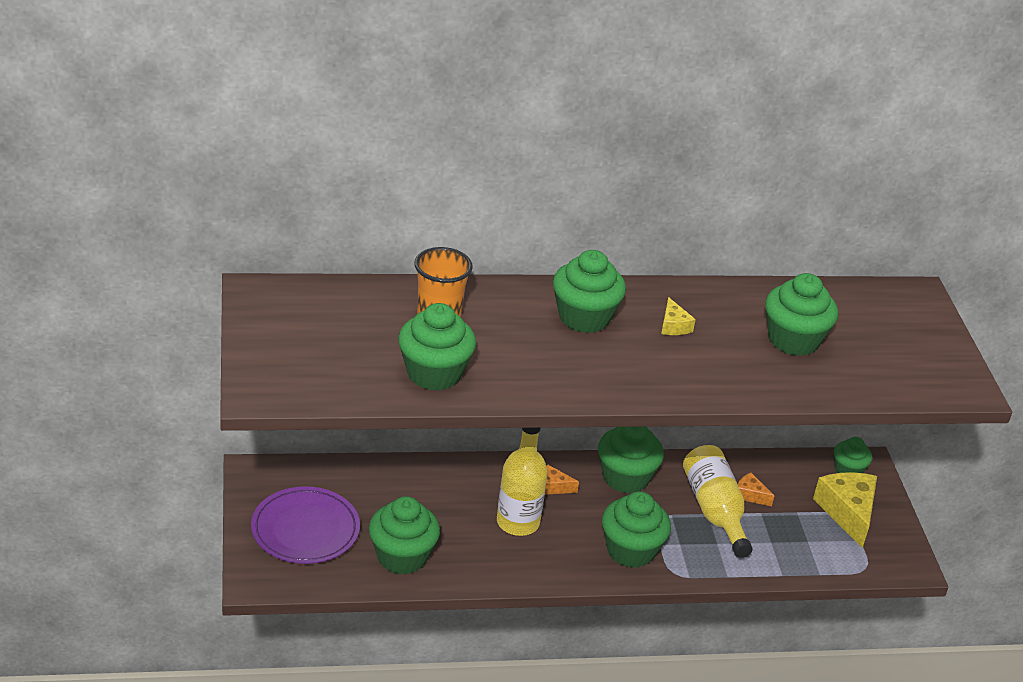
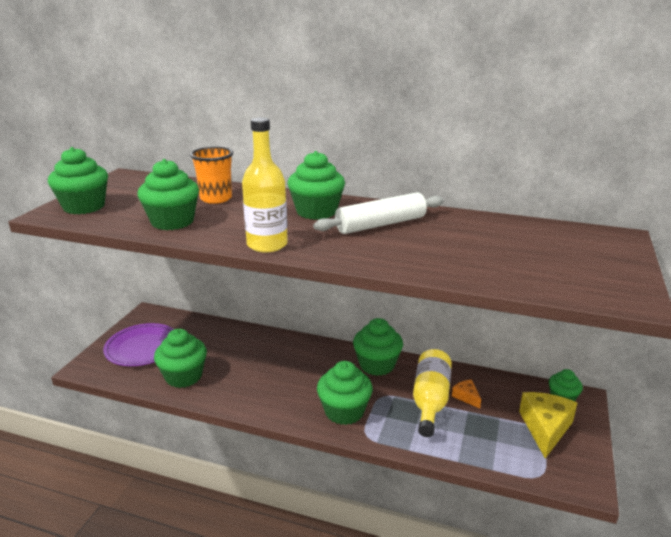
camera: 30 degrees right, 10 degrees down
(518, 522) = (278, 374): yellow bottle -> yellow bottle (267, 245)
(553, 487) = (320, 359): orange cheese -> none
(673, 326) = (380, 224): yellow cheese -> white rolling pin
(793, 340) = (476, 245): green cupcake -> green cupcake (84, 207)

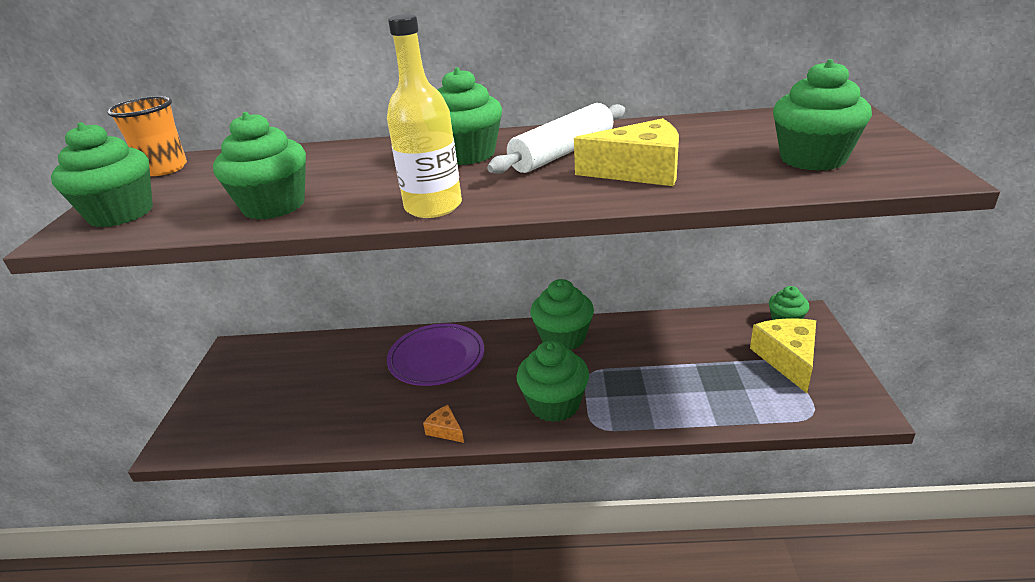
camera: 15 degrees left, 5 degrees up
(142, 348) = (247, 396): purple plate -> purple plate (436, 358)
(183, 376) = (324, 418): green cupcake -> green cupcake (813, 158)
(216, 198) = (316, 165): orange cup -> orange cup (165, 169)
(422, 250) = (639, 171): none -> yellow cheese
(430, 401) = (647, 363): yellow bottle -> none
(466, 397) = (684, 347): orange cheese -> orange cheese (445, 430)

